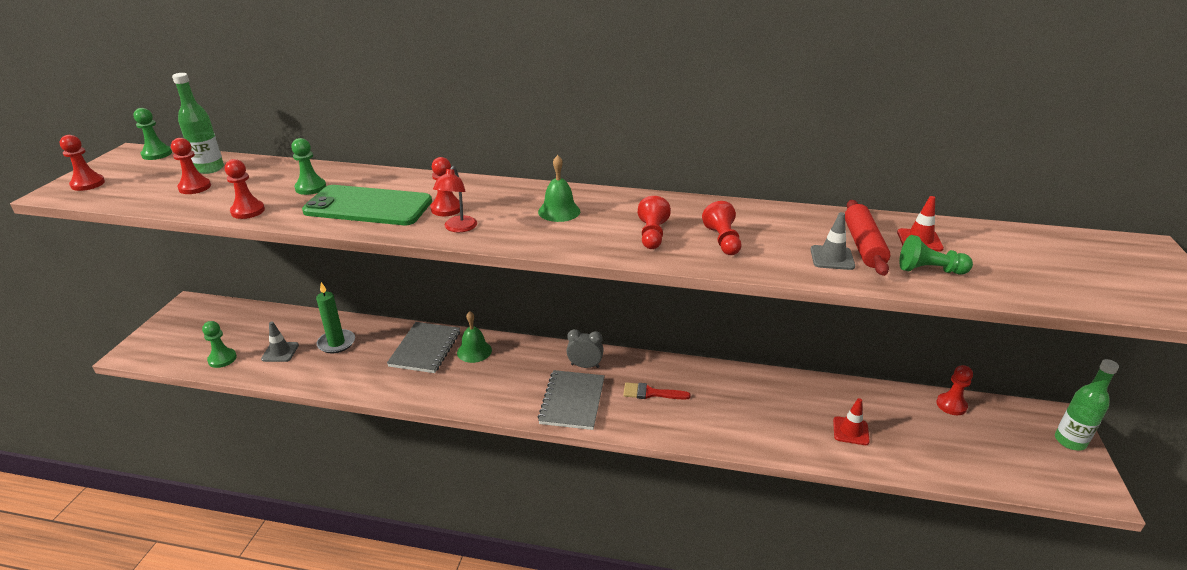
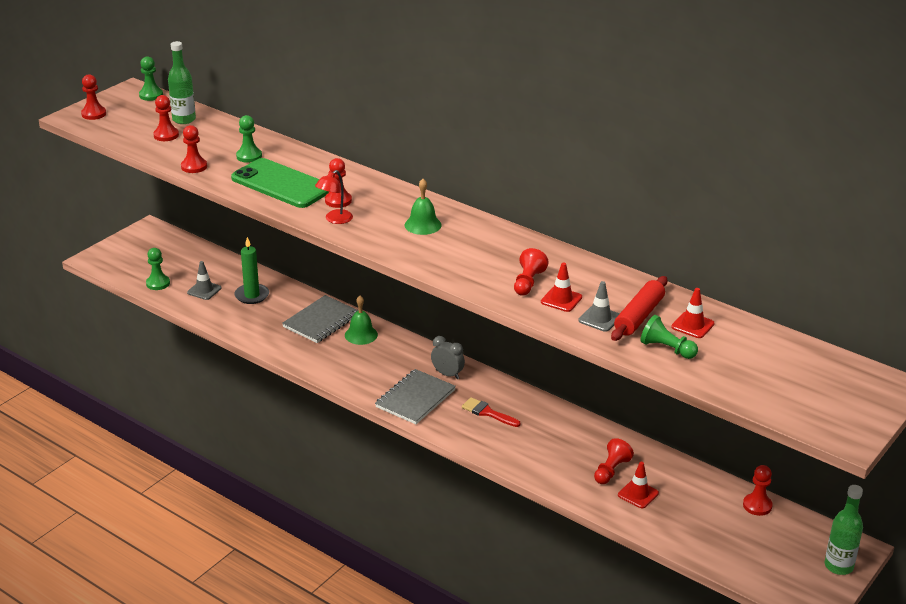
camera: 25 degrees right, 0 degrees up
(652, 235) = (477, 263): red pawn -> red pawn (611, 470)
(773, 249) = (561, 299): none -> red traffic cone

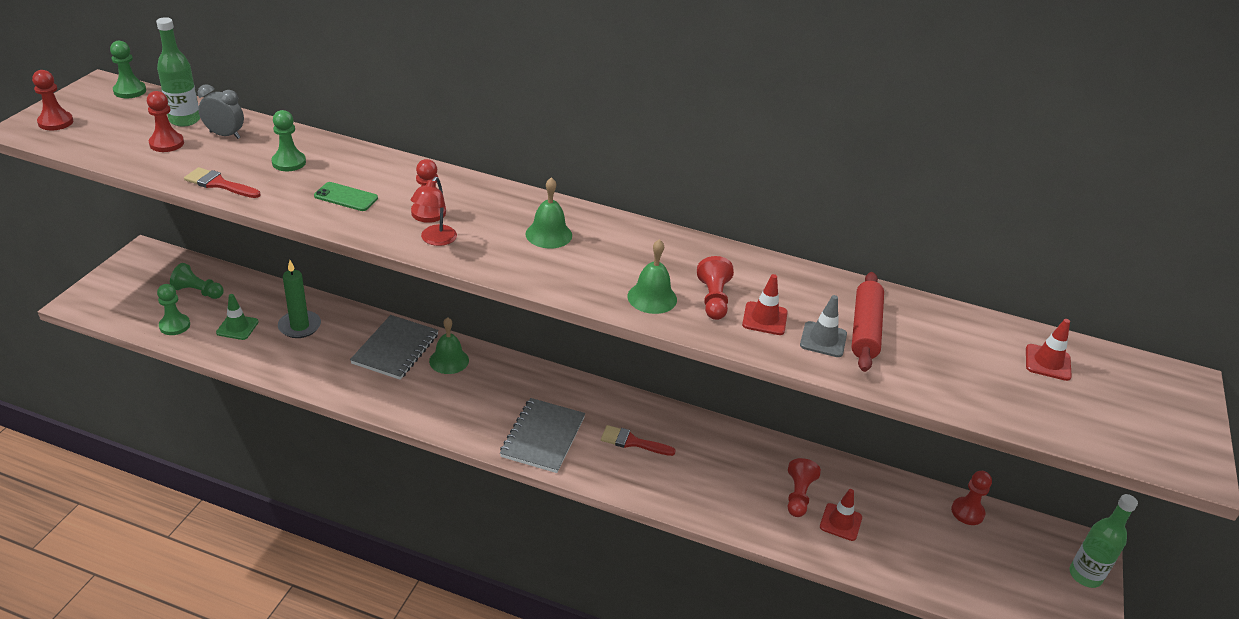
camera: 20 degrees left, 5 degrees up
(194, 166) = (219, 184): red pawn -> red brush
(204, 290) = (237, 327): grey traffic cone -> green traffic cone
(281, 184) = (346, 197): green phone -> green phone, size x0.46
(447, 374) = (567, 398): grey clock -> grey clock (225, 135)
(480, 276) = (652, 297): none -> green bell
(666, 349) = (922, 371): green pawn -> green pawn (198, 291)
(692, 325) = (930, 333): red traffic cone -> red traffic cone (1047, 362)

